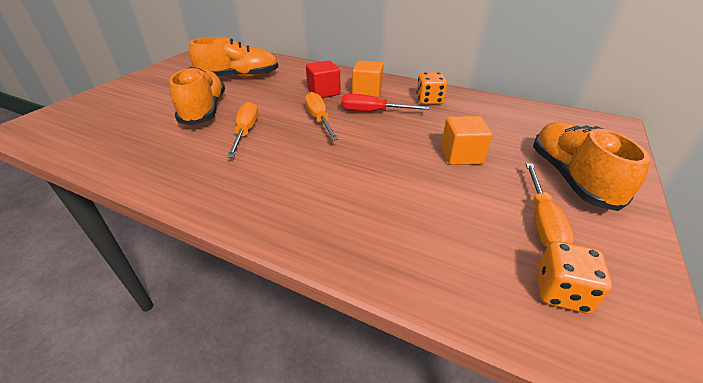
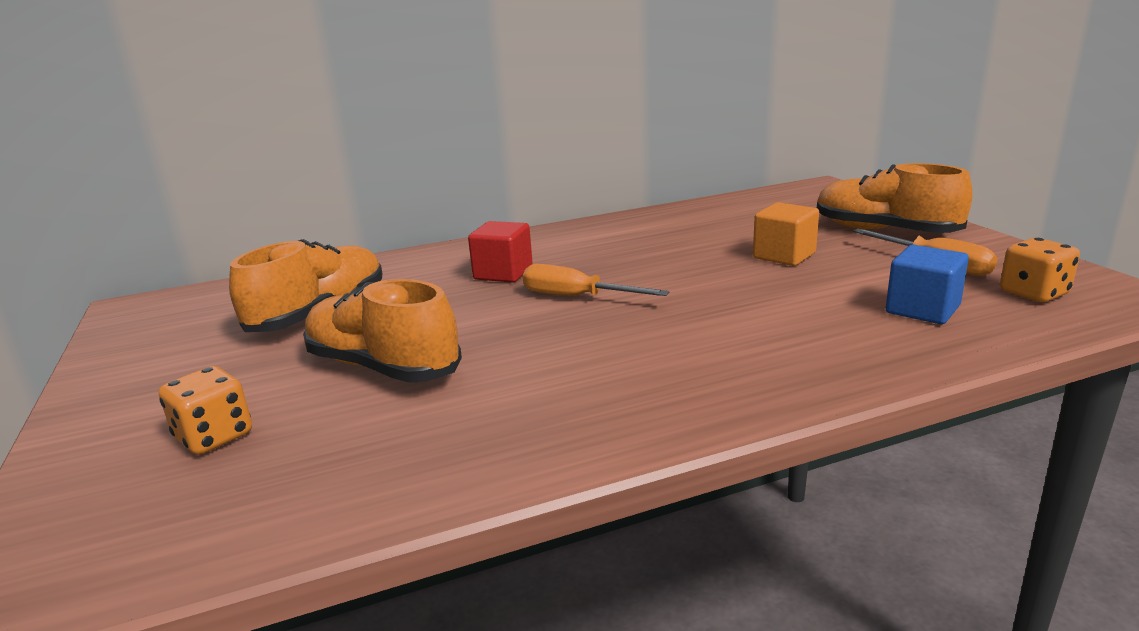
camera: 45 degrees left, 15 degrees down
(246, 132) = (520, 352): orange screwdriver -> none
(367, 91) = (555, 250): orange cube -> none
(373, 112) = (615, 264): red screwdriver -> none
(429, 100) = (643, 230): orange dice -> orange dice (214, 436)
(449, 240) = (922, 309): none -> blue cube

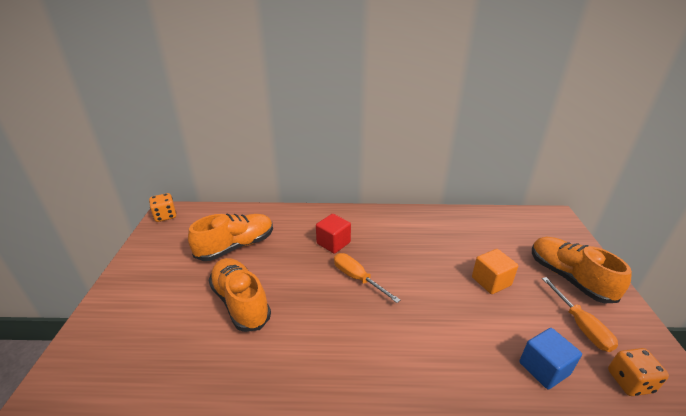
camera: 20 degrees right, 10 degrees up
(214, 436) = (151, 326): orange dice -> orange dice (165, 216)

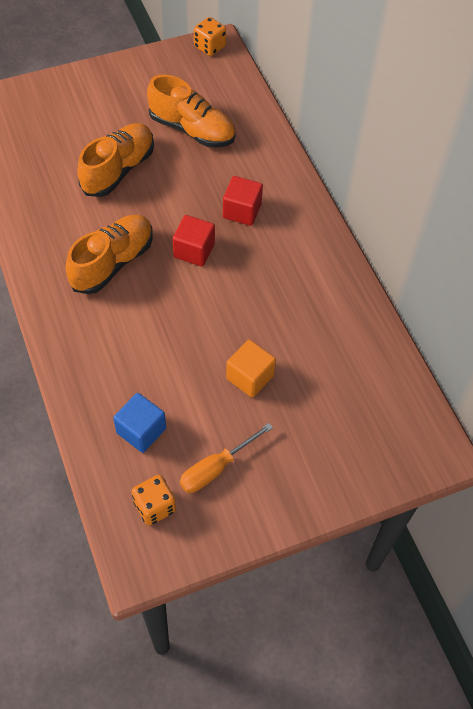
camera: 65 degrees right, 25 degrees up
(357, 278) = (194, 250): orange screwdriver -> red cube
(568, 278) = (296, 461): orange shoe -> orange shoe (112, 263)

